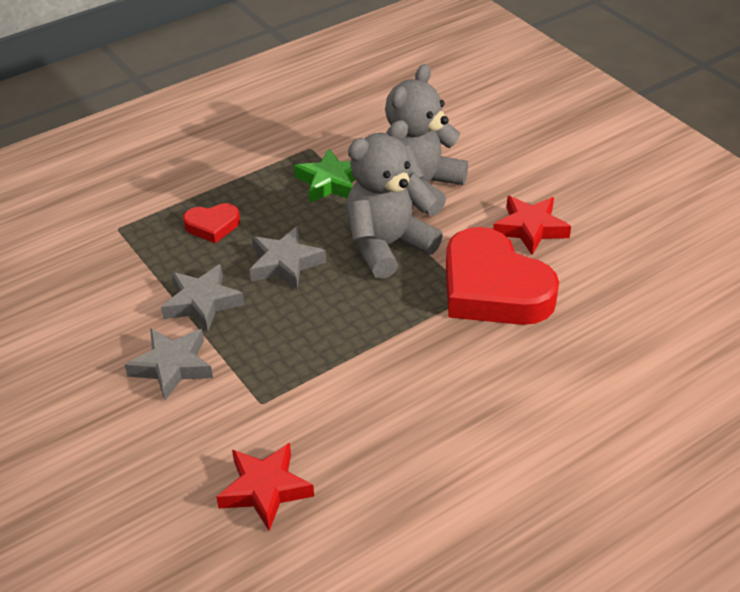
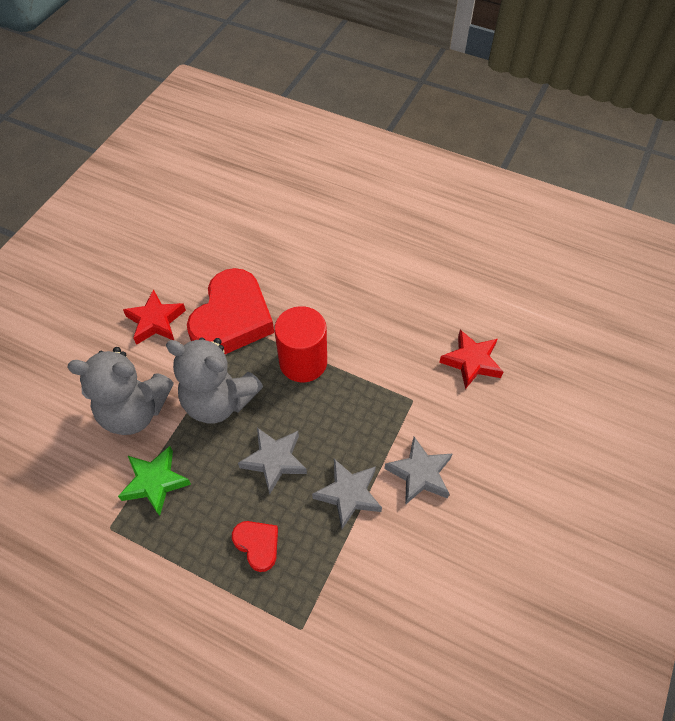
camera: 120 degrees left, 15 degrees up
(387, 327) = (303, 362): none -> red cylinder

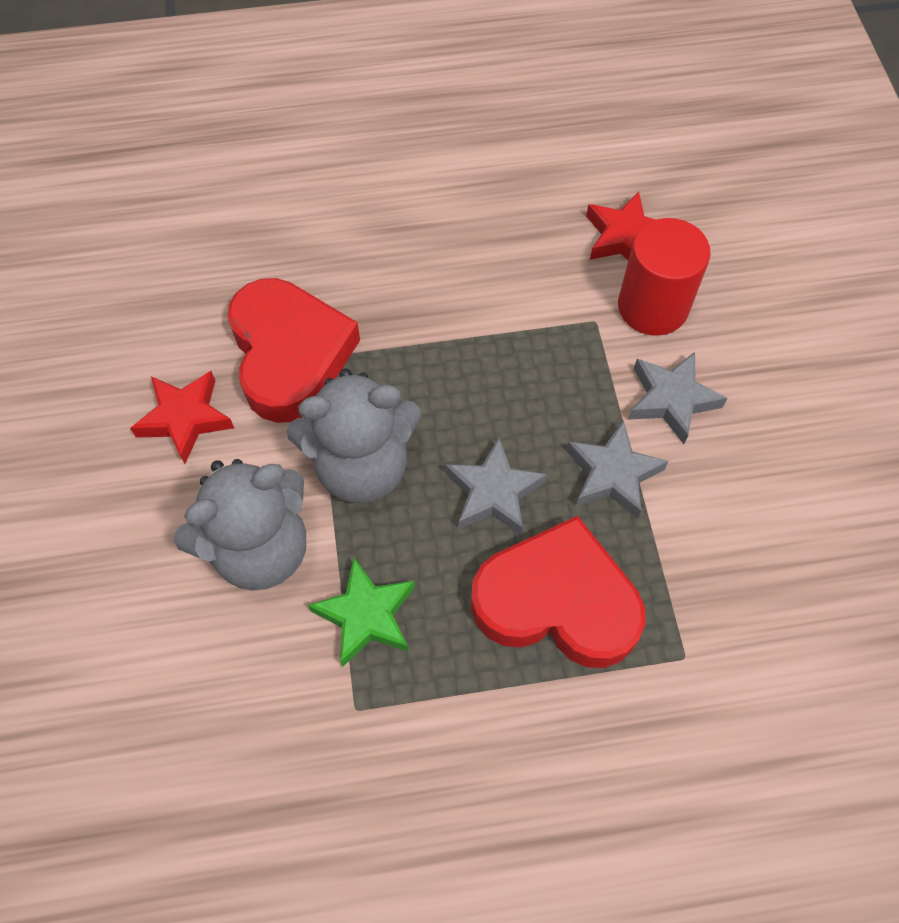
camera: 35 degrees left, 5 degrees up
(257, 545) = (557, 602): red heart -> red heart, size x2.16
(303, 362) = (428, 354): red cylinder -> red cylinder (652, 307)

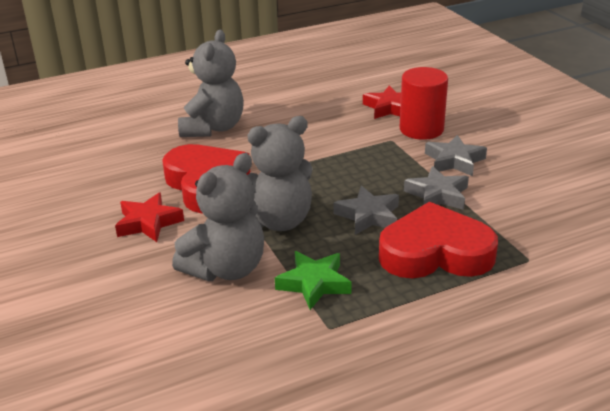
camera: 15 degrees left, 30 degrees down
(339, 219) = (213, 128): none -> grey teddy bear

